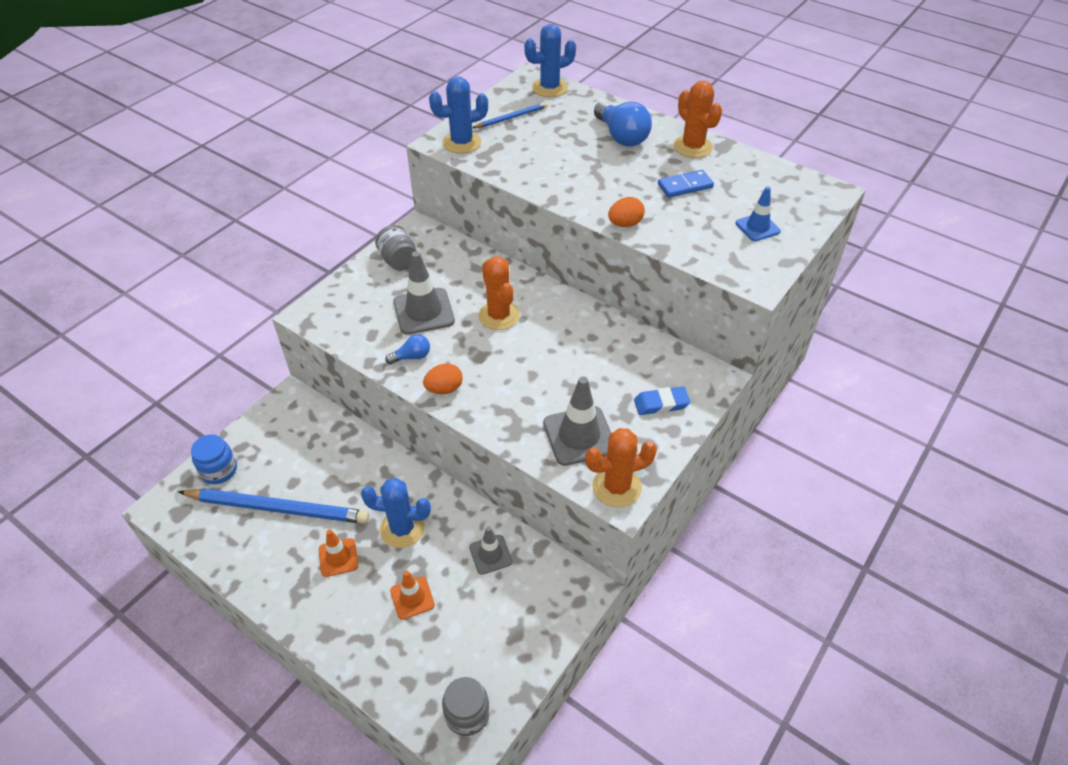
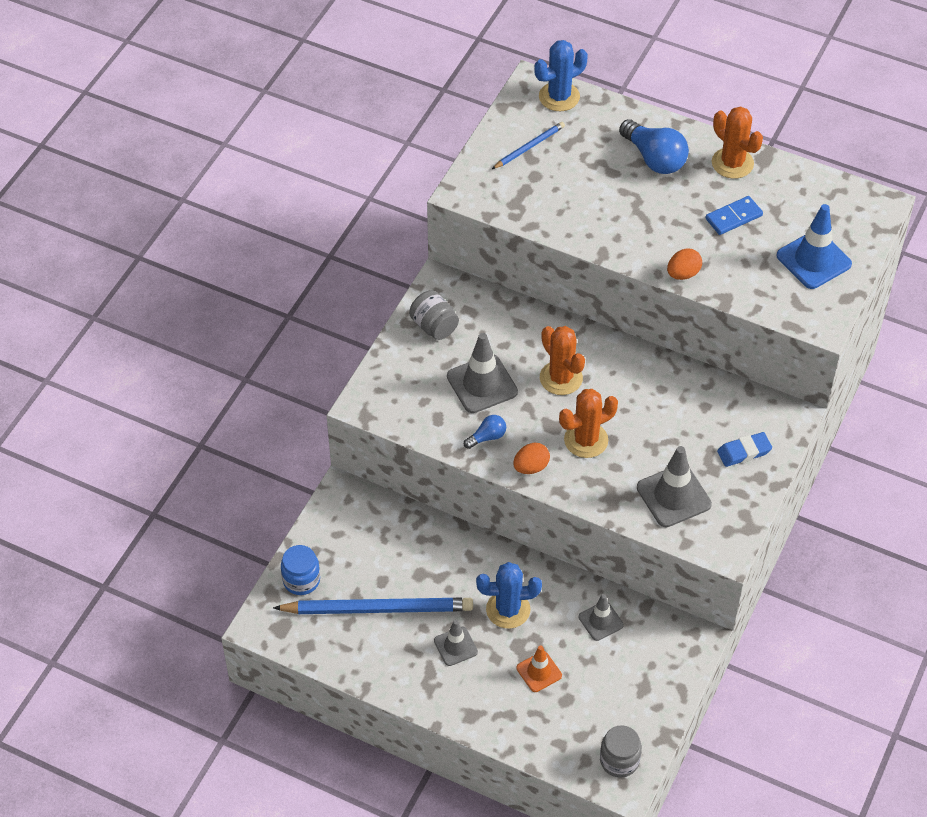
camera: 10 degrees left, 5 degrees up
(338, 557) = (455, 646): orange traffic cone -> grey traffic cone
(462, 142) = (486, 190): blue cactus -> none
(616, 487) = (719, 540): orange cactus -> orange cactus (586, 440)
(757, 227) = (813, 260): blue traffic cone -> blue traffic cone, size x1.66

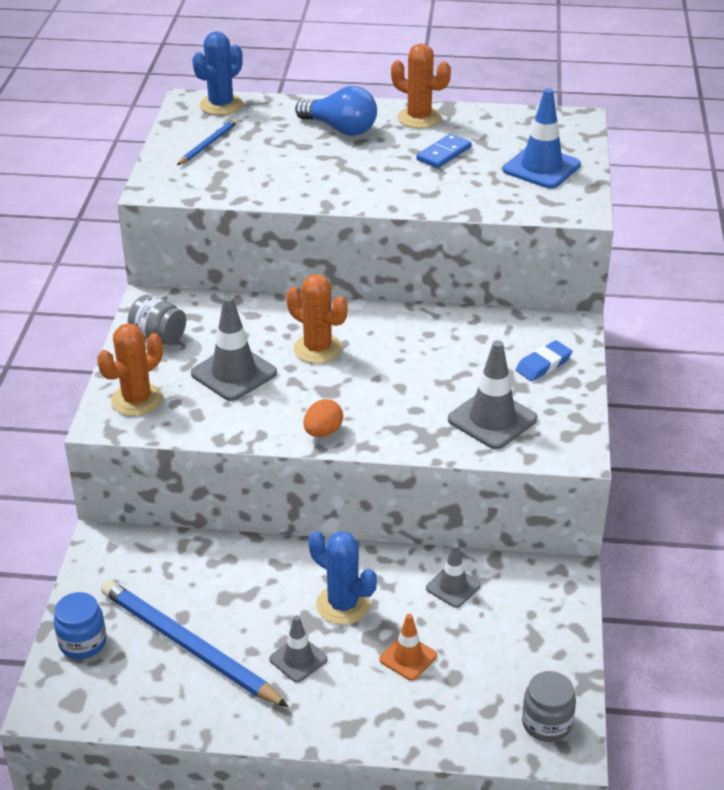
camera: 20 degrees left, 15 degrees down
(378, 609) = (188, 646): blue pencil -> blue pencil turned 120 degrees counterclockwise
(487, 437) = (261, 417): blue light bulb -> none
(508, 609) = (343, 605): blue cactus -> blue cactus turned 60 degrees clockwise
(586, 440) = (371, 394): orange cactus -> orange cactus (137, 400)
(683, 274) = (418, 203): orange egg -> none

